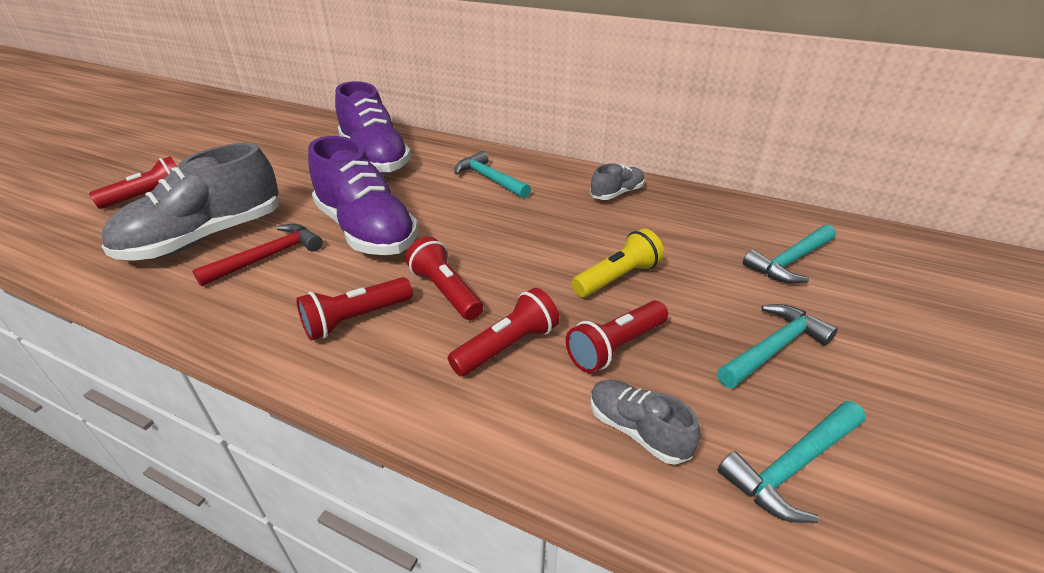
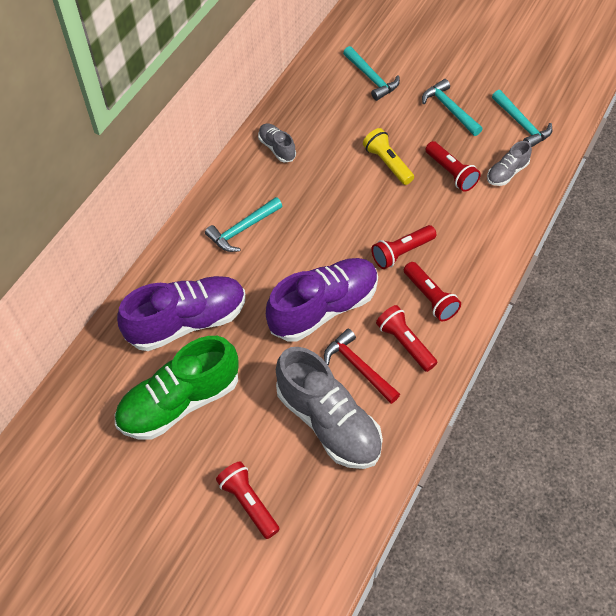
camera: 85 degrees left, 20 degrees up
(285, 160) = (180, 402): none -> green shoe
(507, 346) = (452, 221): red flashlight -> red flashlight (405, 343)

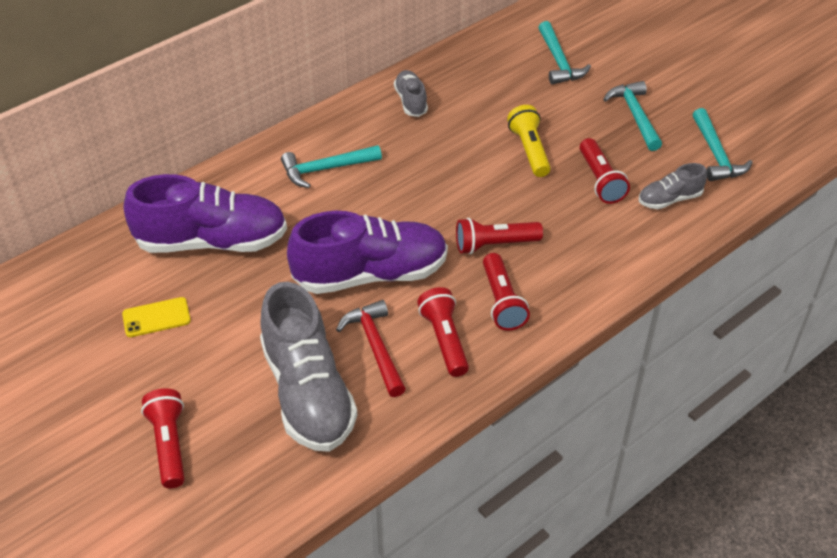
camera: 20 degrees right, 10 degrees down
(180, 402) = (156, 317): green shoe -> yellow phone

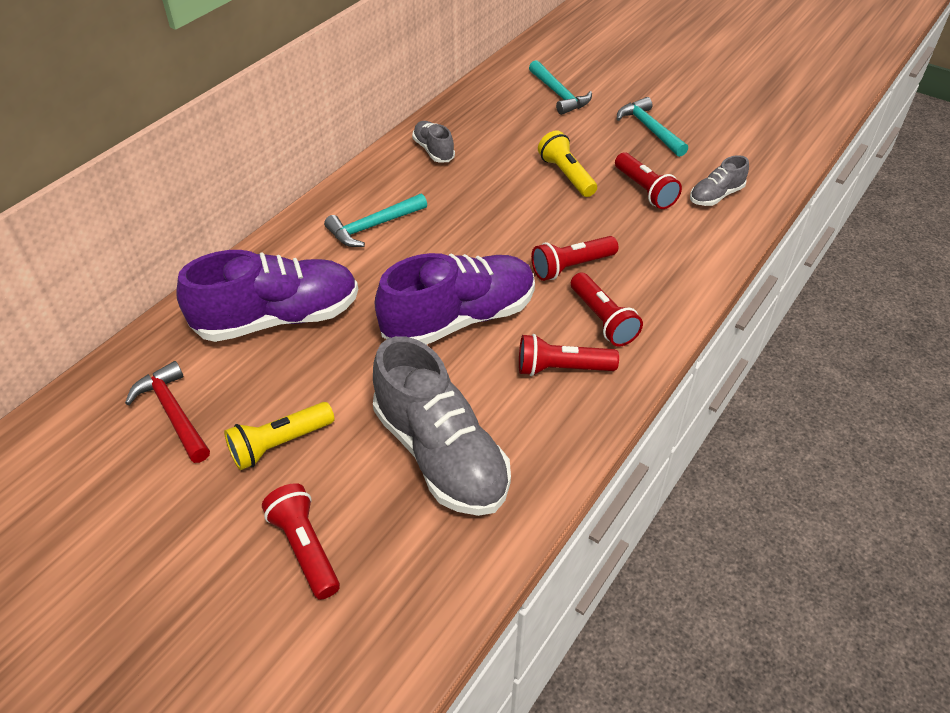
camera: 15 degrees left, 0 degrees up
(156, 317) = (243, 410): yellow phone -> none
(176, 354) = (279, 444): none -> yellow flashlight
(375, 347) = (493, 391): red hammer -> red hammer (173, 413)
(444, 339) = (561, 368): red flashlight -> red flashlight turned 60 degrees counterclockwise
(716, 154) = (738, 150): turquoise hammer -> none

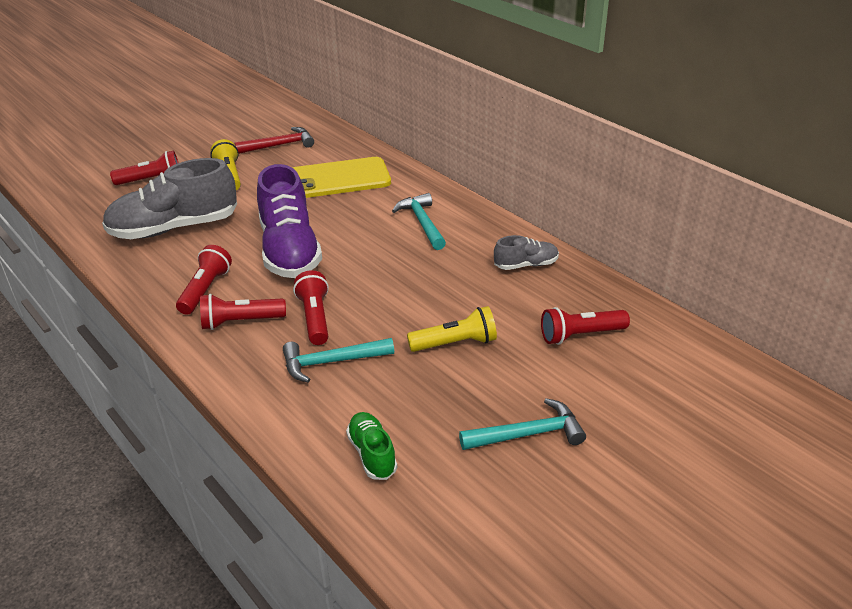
camera: 105 degrees right, 10 degrees down
(278, 318) = (338, 179): purple shoe -> yellow phone
(559, 94) = (623, 371): turquoise hammer -> turquoise hammer (331, 362)
(645, 190) = (406, 396): red flashlight -> red flashlight (580, 335)
(716, 196) = (372, 454): grey shoe -> green shoe

